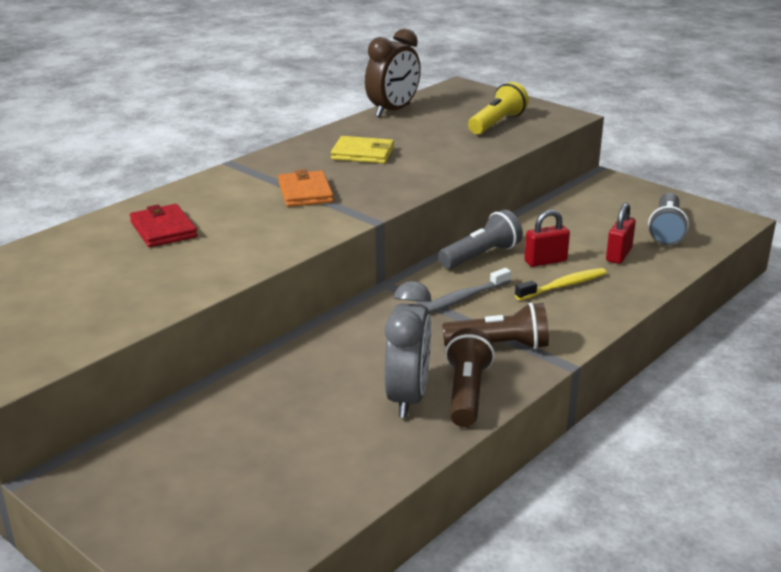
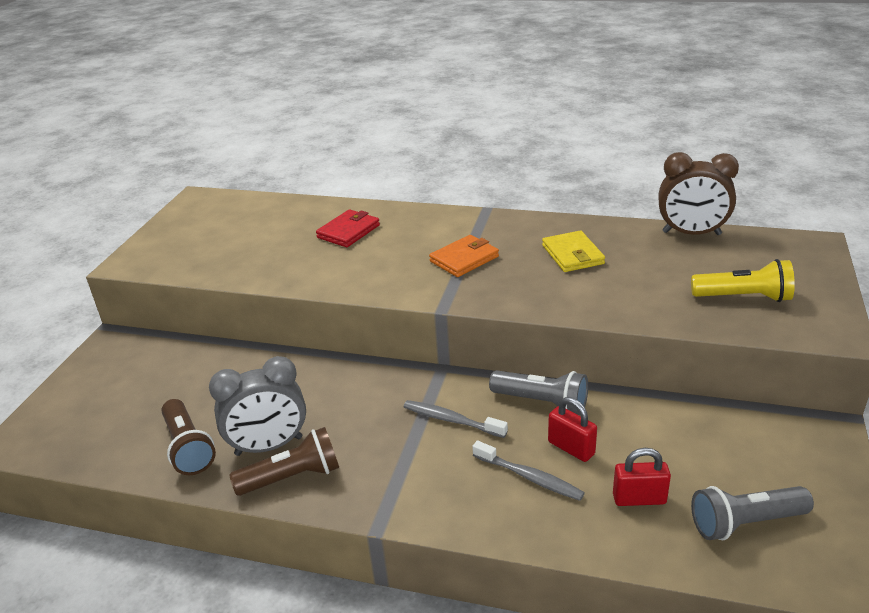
camera: 65 degrees right, 5 degrees up
(499, 346) = (382, 471): brown flashlight -> brown flashlight (188, 448)
(563, 286) = (529, 477): yellow toothbrush -> grey toothbrush

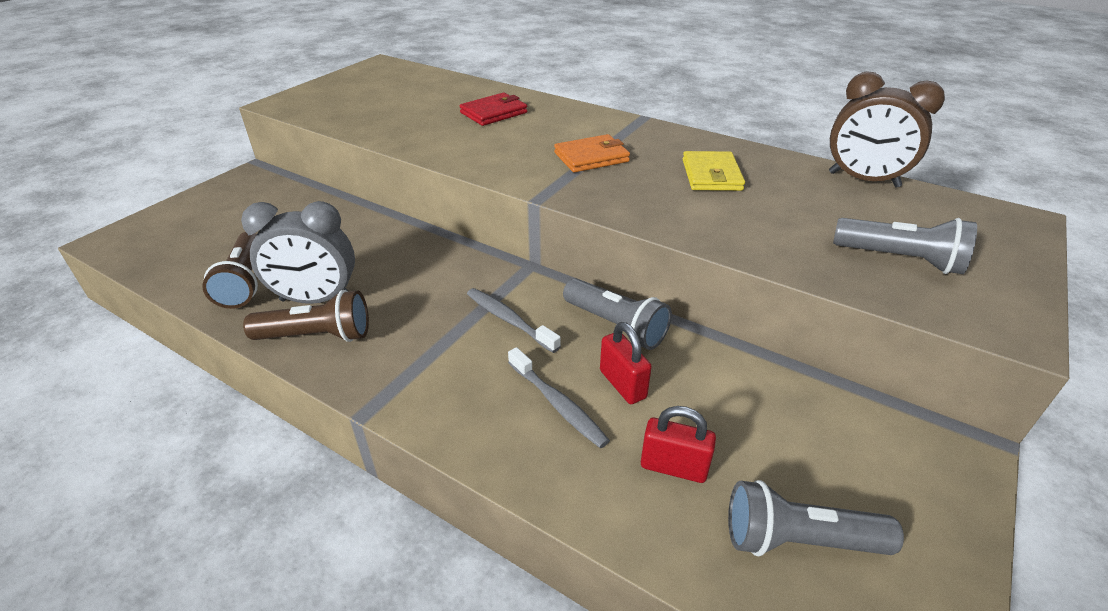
camera: 15 degrees right, 5 degrees up
(743, 297) = (899, 259): yellow flashlight -> grey flashlight

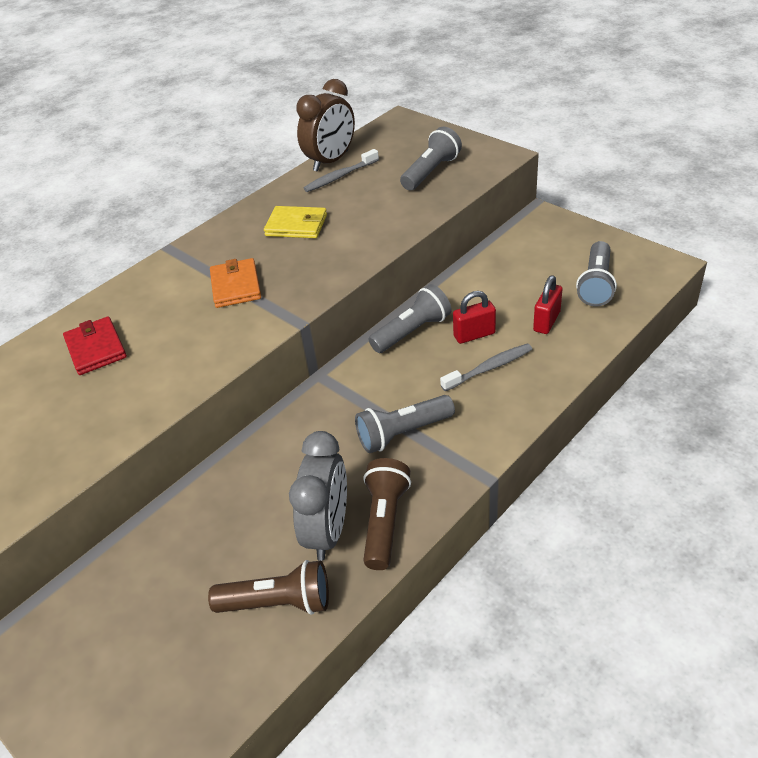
camera: 75 degrees left, 5 degrees up
(441, 336) = (403, 433): none -> grey flashlight
(509, 320) = (392, 391): grey toothbrush -> grey toothbrush (340, 176)

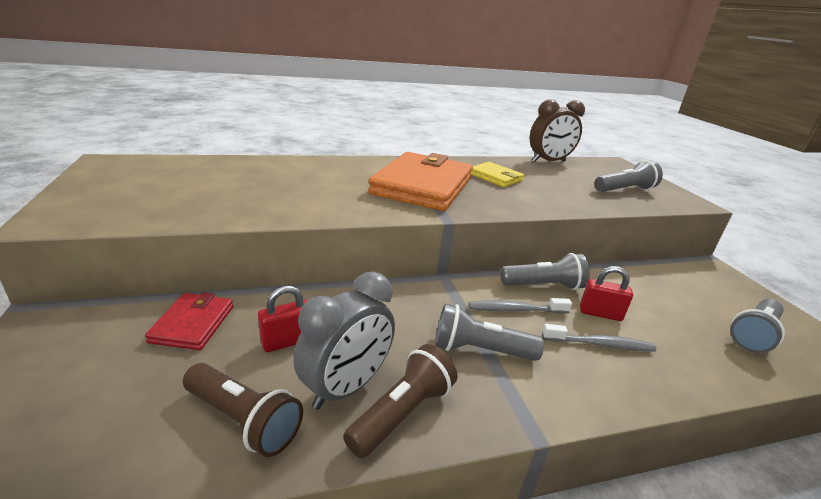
camera: 25 degrees right, 15 degrees down
(96, 348) = (300, 176): red wallet -> red wallet (192, 324)
(236, 286) = (422, 186): orange wallet -> orange wallet, size x2.05
(340, 176) = (549, 169): grey toothbrush -> grey toothbrush (515, 310)
(546, 321) = (683, 338): red padlock -> red padlock (287, 341)

